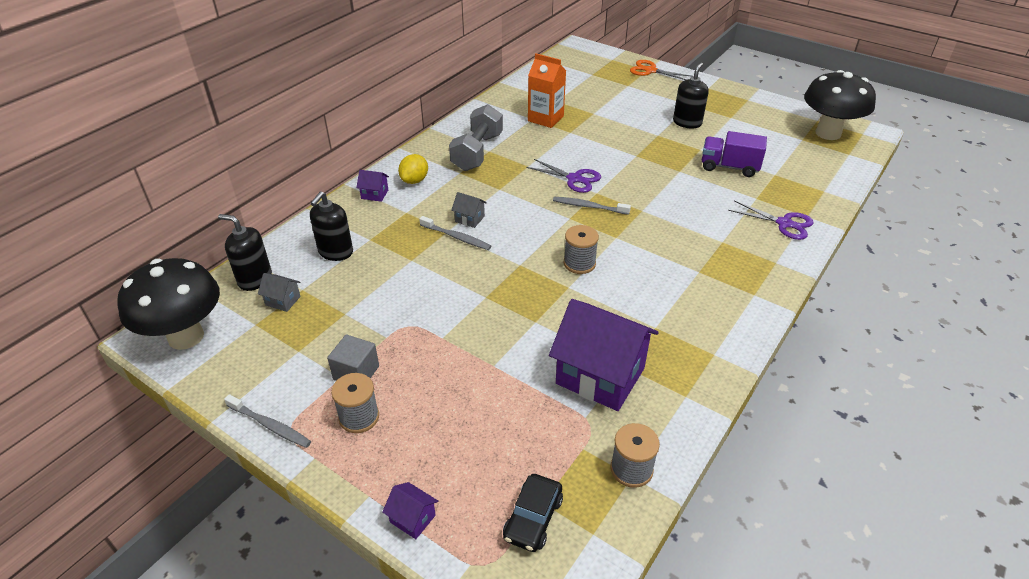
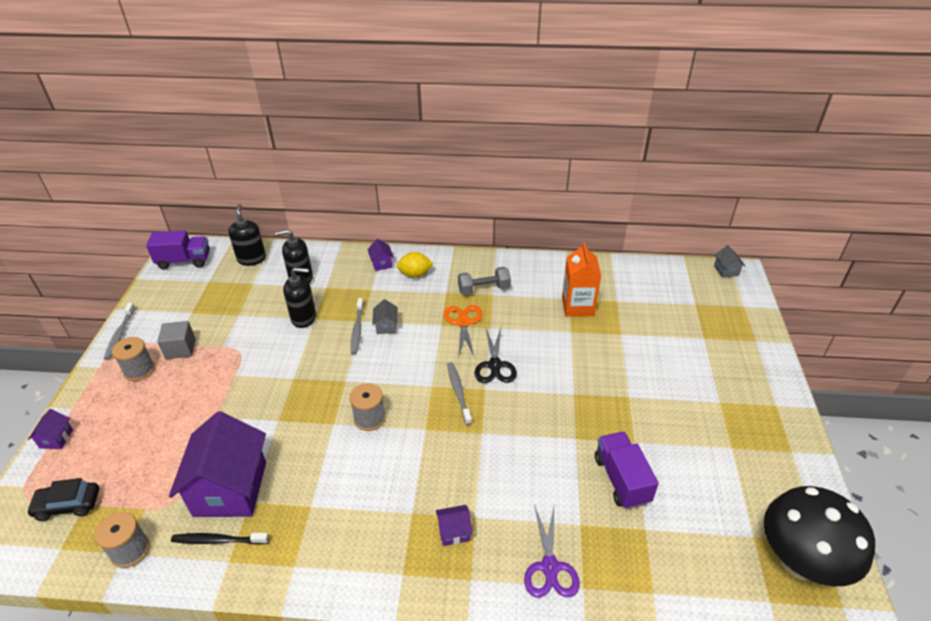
camera: 60 degrees right, 0 degrees up
(186, 337) = (184, 261): black mushroom -> purple truck
(283, 301) = (236, 281): grey house -> grey house (726, 271)
(477, 152) = (484, 289): grey dumbbell -> grey dumbbell, size x0.67
(574, 179) = (495, 365): purple scissors -> black scissors
(650, 71) = (756, 344): orange scissors -> orange scissors (463, 322)
(658, 398) = (218, 540): none -> black toothbrush
(687, 123) = (678, 412): black soap dispenser -> black soap dispenser (304, 318)
(729, 256) = (454, 531): none -> purple house

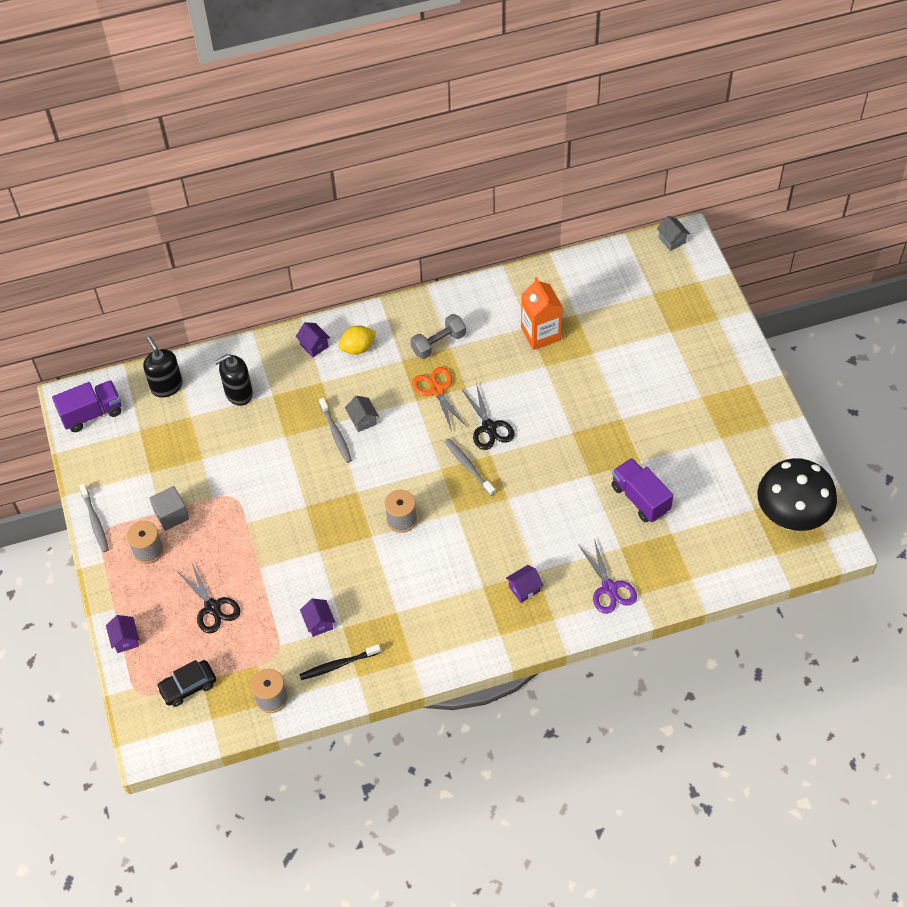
camera: 20 degrees left, 15 degrees up
(150, 437) = (212, 607): none -> black scissors
(230, 488) = (319, 623): purple house -> purple house, size x0.41
(304, 318) = (273, 439): black soap dispenser -> none

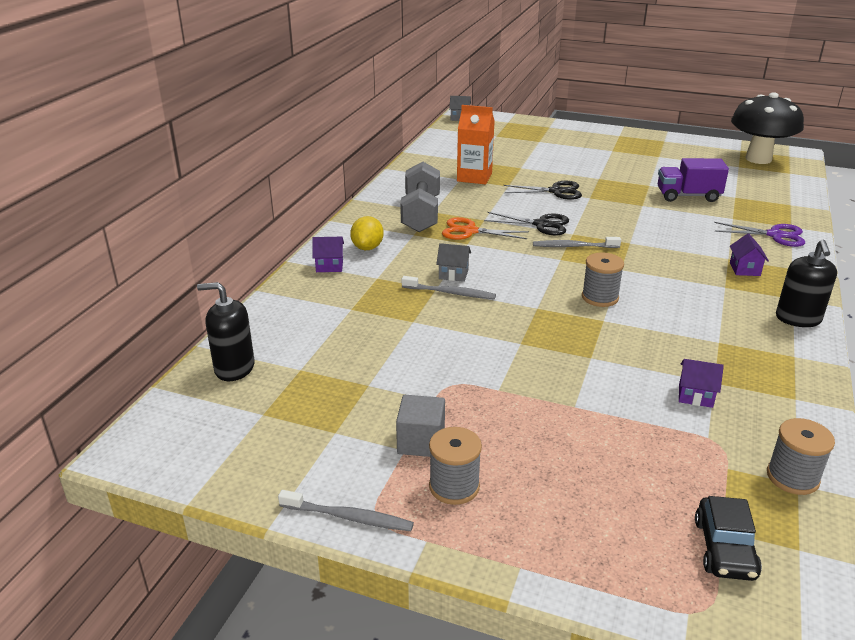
camera: 55 degrees left, 25 degrees down
(92, 413) = (179, 442): purple truck -> none
(125, 639) = (589, 580): purple house -> none
(212, 607) = (602, 468): black scissors -> black scissors (556, 191)
(238, 393) = (318, 327): black soap dispenser -> black soap dispenser (798, 319)
(338, 665) = (769, 405): black toothbrush -> none
(438, 343) = (421, 214): grey dumbbell -> grey dumbbell, size x1.50

